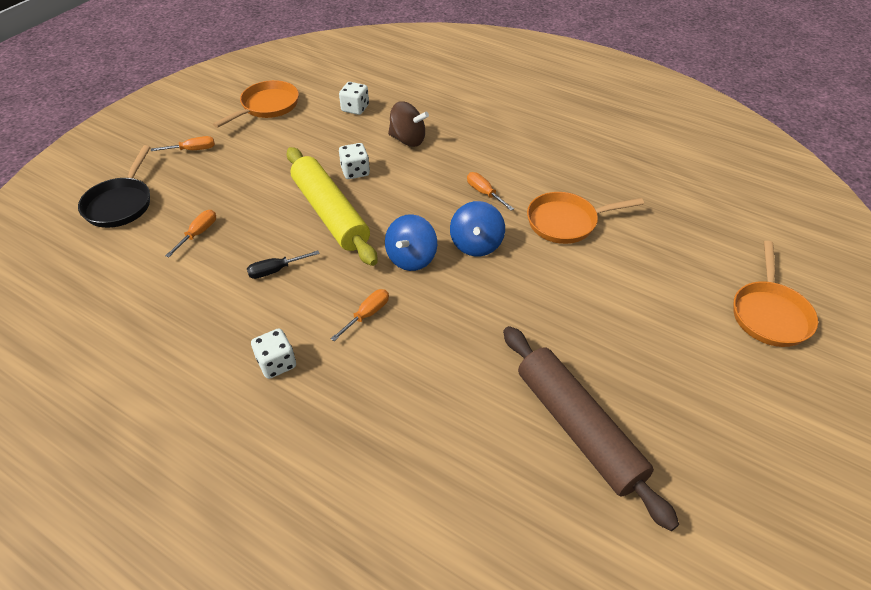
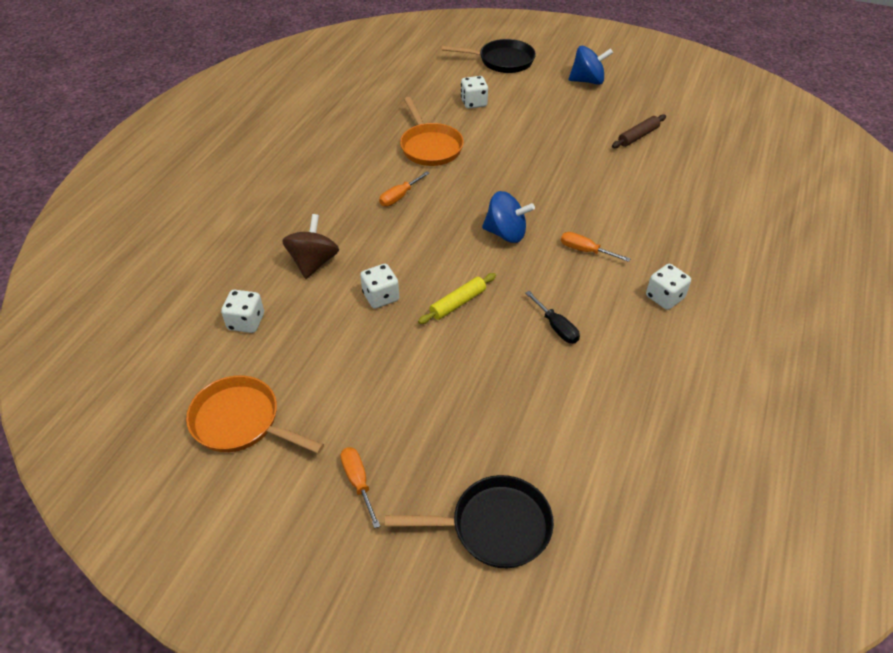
camera: 100 degrees left, 0 degrees up
(198, 234) = (524, 414): orange screwdriver -> none
(330, 213) = (457, 303): yellow rolling pin -> yellow rolling pin, size x0.46
(476, 244) = (474, 195): blue spinning top -> blue spinning top (587, 81)
(578, 428) = (638, 136): brown rolling pin -> brown rolling pin, size x0.46
(658, 269) = (474, 103): none -> white dice
(769, 314) = (502, 61): orange pan -> black pan

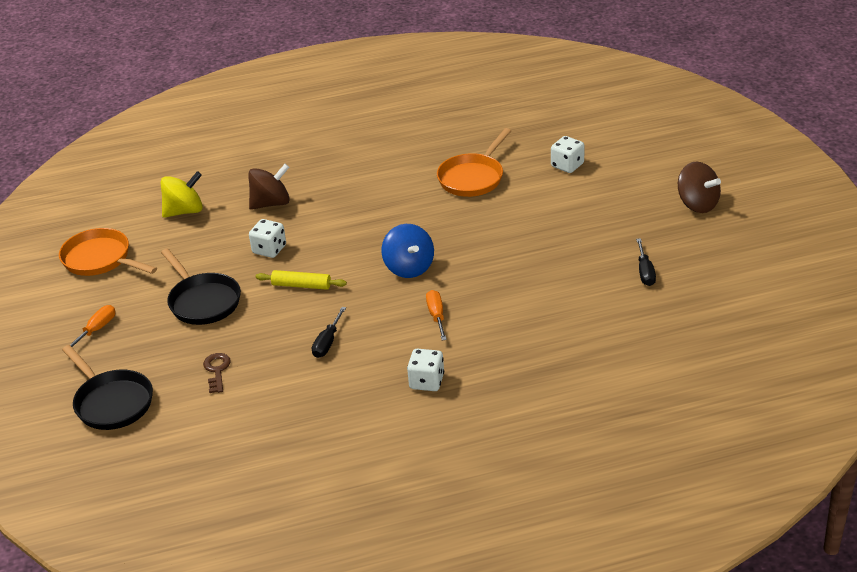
camera: 55 degrees right, 10 degrees down
(241, 422) = (100, 259): orange pan -> orange pan turned 45 degrees counterclockwise
(246, 322) = (184, 211): white dice -> yellow spinning top
(400, 196) = (390, 198): orange screwdriver -> none
(502, 61) = (657, 146): black pan -> black pan (203, 301)
(523, 419) = (217, 370): none -> brown key
(587, 81) = (697, 204): blue spinning top -> brown spinning top
(638, 136) = (645, 272): brown rolling pin -> black screwdriver

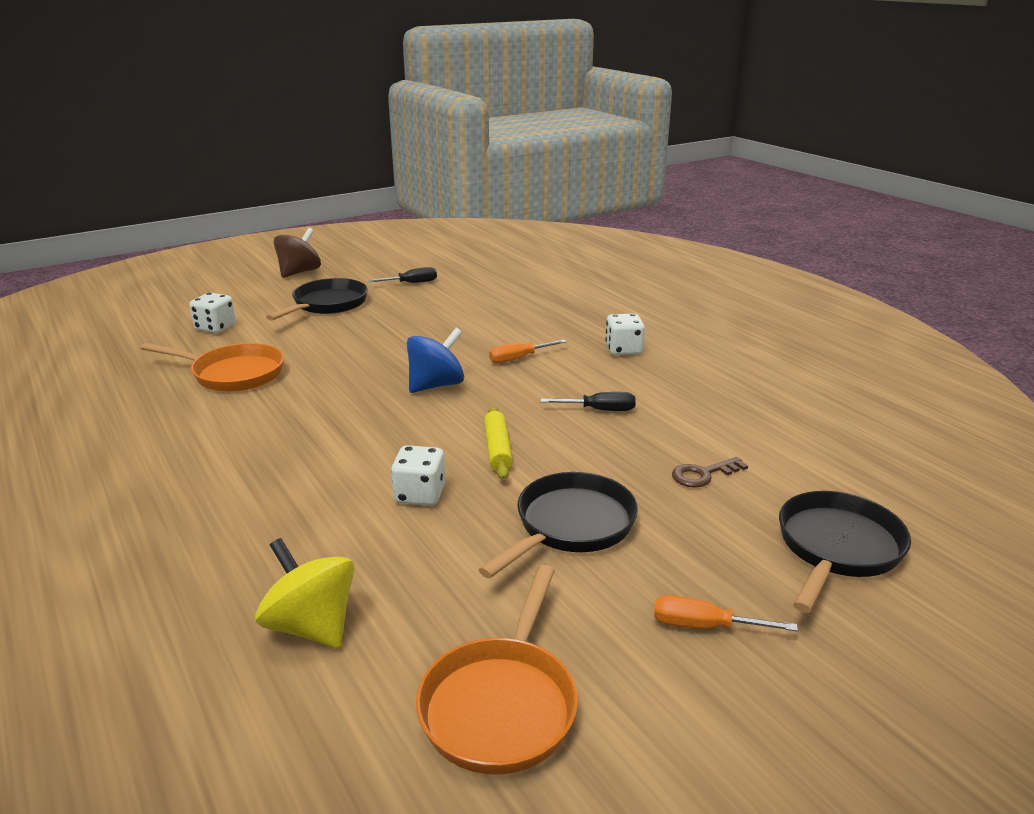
camera: 110 degrees left, 10 degrees down
(271, 203) = (287, 523): brown spinning top -> none
(601, 220) = (327, 304): none -> black pan

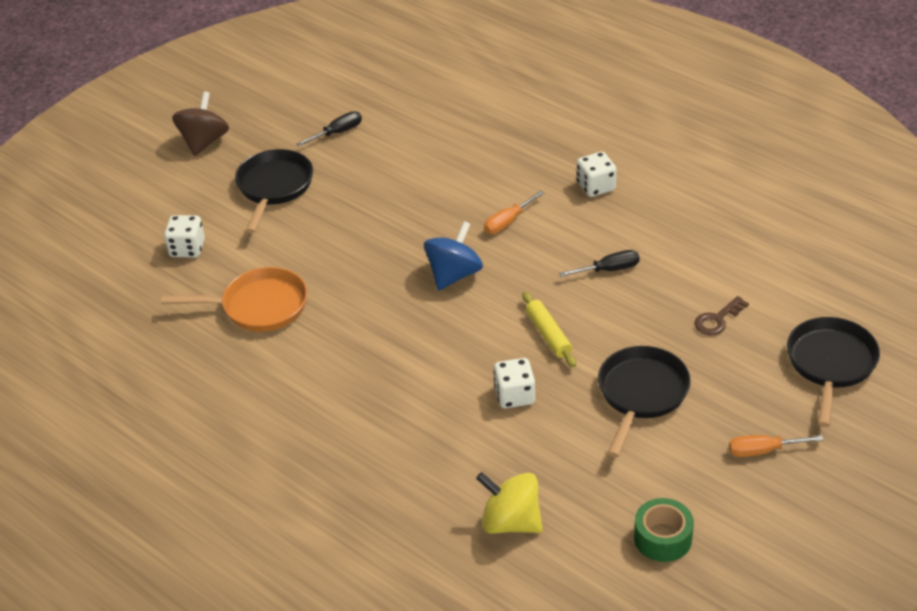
camera: 15 degrees left, 15 degrees up
(501, 704) = (662, 538): orange pan -> green tape

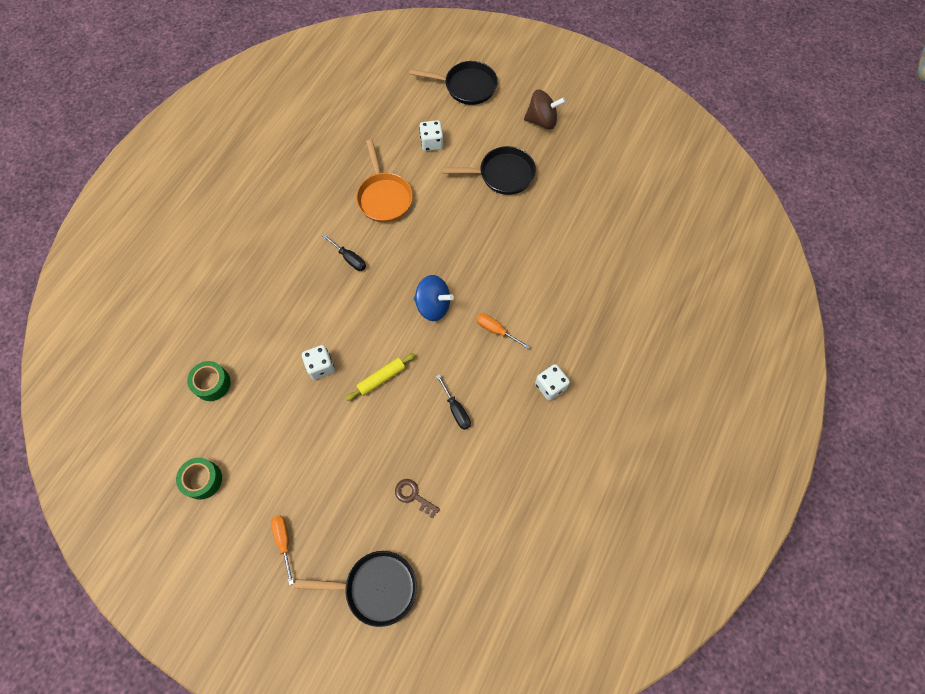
camera: 75 degrees right, 25 degrees up
(337, 133) = (572, 197): black screwdriver -> black screwdriver (349, 258)
(511, 522) = (212, 383): yellow spinning top -> green tape
(641, 394) = (330, 449): black pan -> black pan (467, 86)

